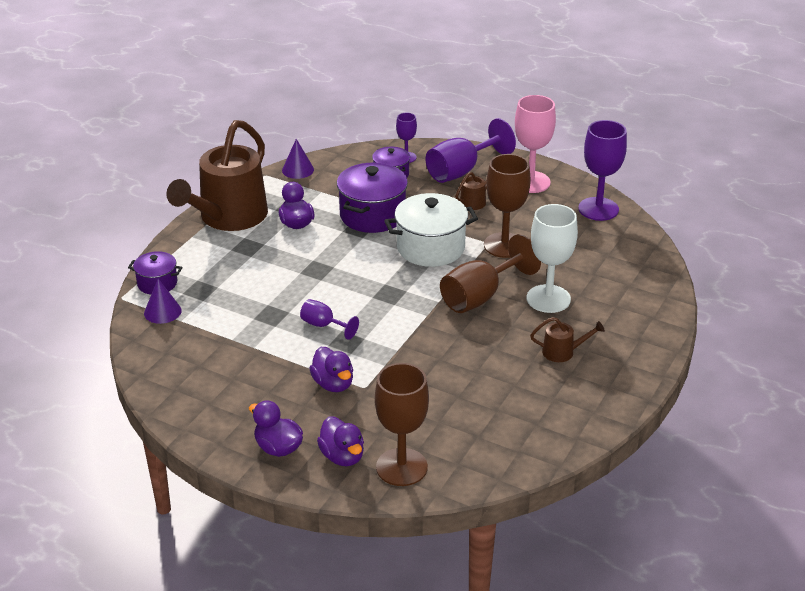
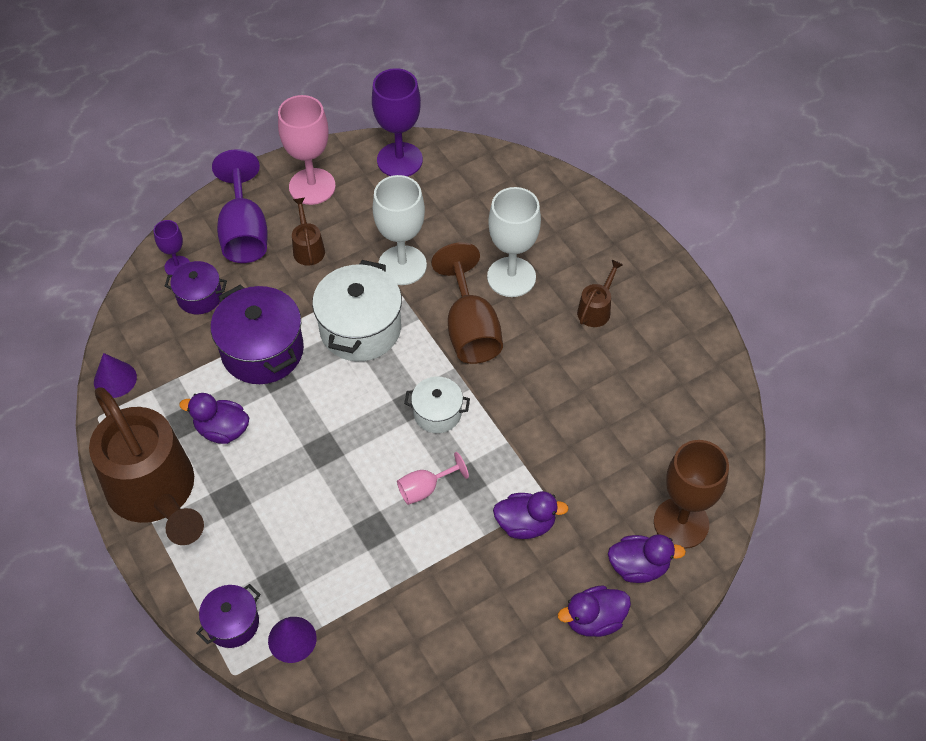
camera: 60 degrees left, 20 degrees up
(323, 325) = (425, 488): purple goblet -> pink goblet
(391, 308) = (437, 413): none -> white pot
(504, 245) = (402, 265): brown goblet -> white goblet

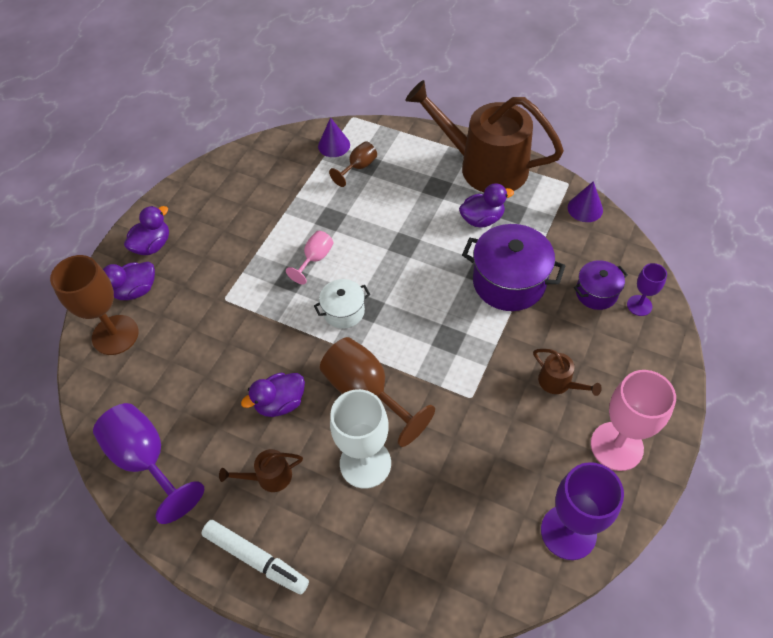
camera: 150 degrees right, 0 degrees up
(232, 623) = (374, 135): purple pot -> none
(244, 232) = (623, 365): purple goblet -> purple goblet (146, 460)
(290, 583) = (358, 167): none -> brown goblet
(360, 329) = (453, 340): white pot -> none
(402, 265) = (468, 416): white goblet -> none
(525, 524) = (230, 275): purple duck -> purple duck (280, 403)
(596, 309) = (269, 477): brown watering can -> brown watering can turned 75 degrees clockwise
(637, 260) = (256, 559): none -> white marker

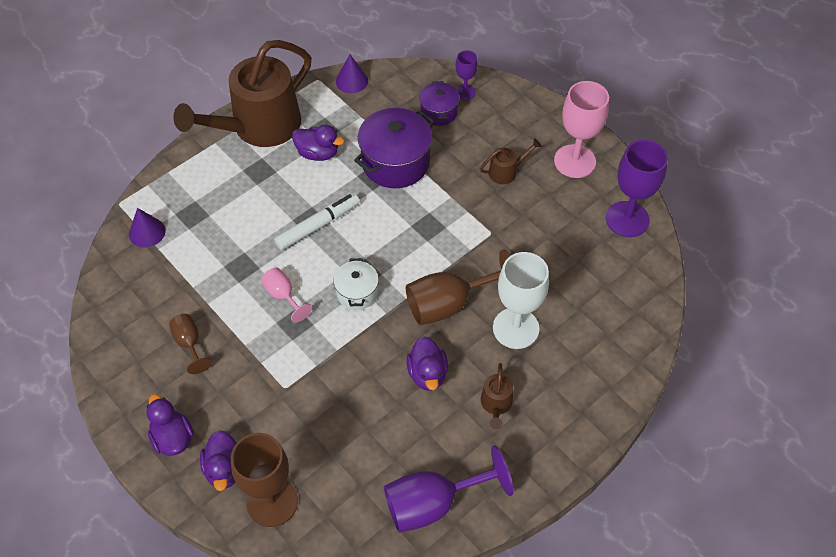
camera: 70 degrees left, 0 degrees up
(256, 559) = (566, 436): white marker -> white marker (318, 225)
(358, 167) = (192, 222): brown goblet -> brown goblet (189, 343)
(482, 219) = (318, 153): purple duck -> purple duck turned 105 degrees clockwise

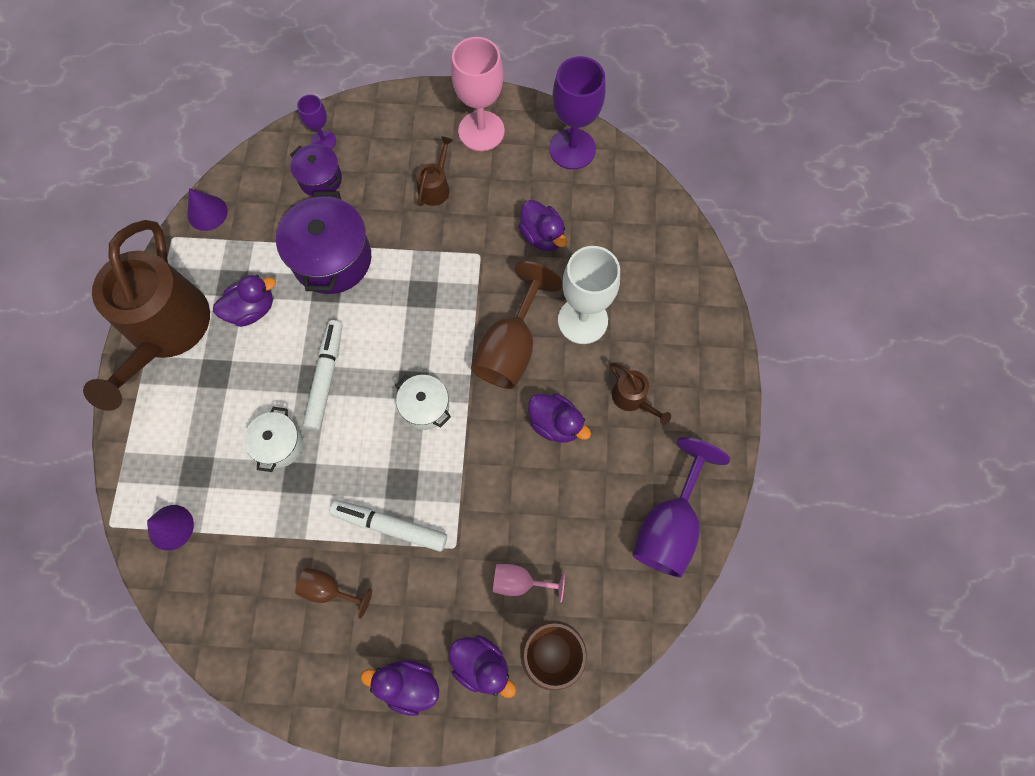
camera: 45 degrees left, 15 degrees up
(251, 240) = (279, 444): none -> white pot
(261, 341) = (390, 526): none -> white marker
(283, 296) = (365, 469): pink goblet -> pink goblet (520, 582)
(545, 255) = (542, 236): none -> purple duck

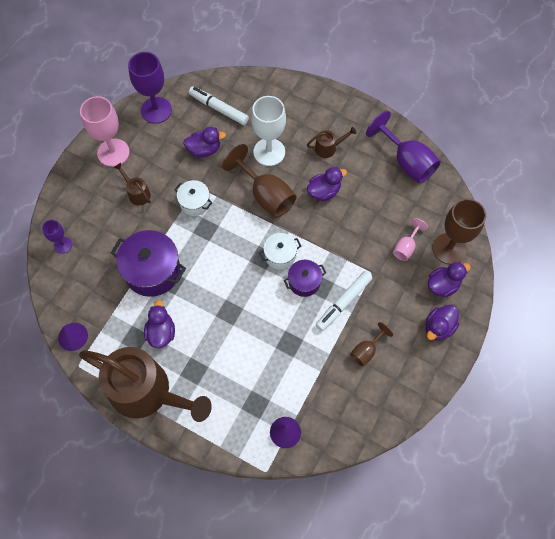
camera: 65 degrees left, 5 degrees down
(279, 444) = (262, 347): white pot -> white pot (195, 203)
(320, 179) = (90, 257): purple pot -> purple pot (304, 282)
(325, 377) = (232, 304): white marker -> white marker (218, 109)

